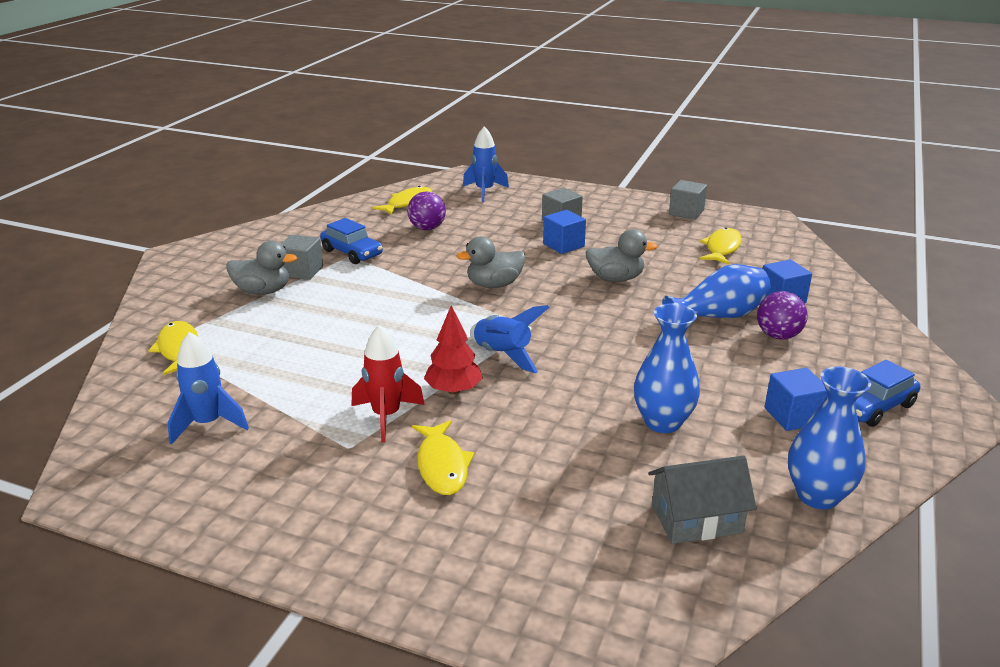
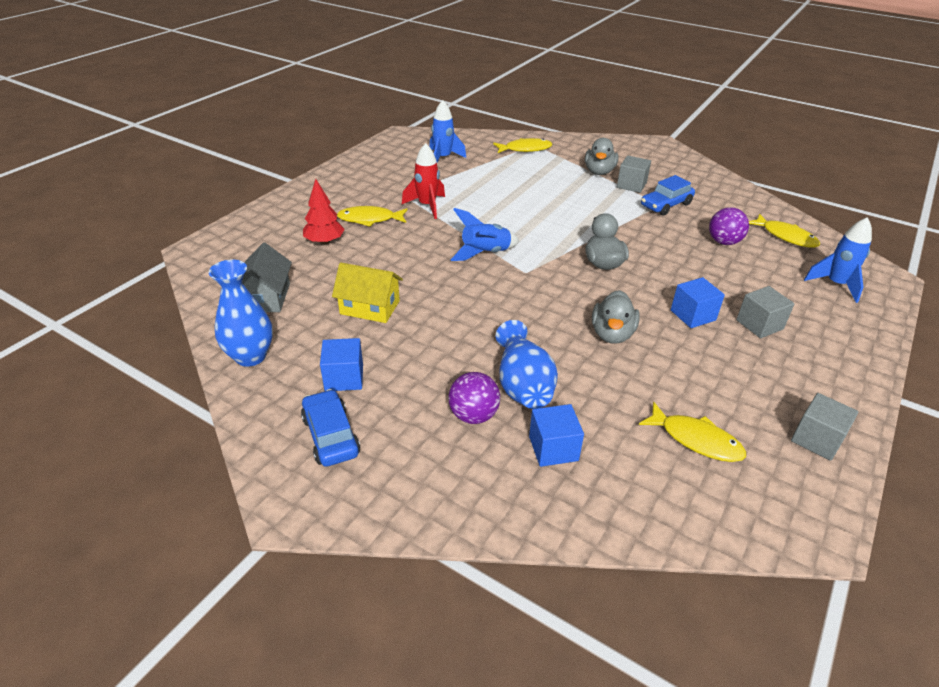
camera: 100 degrees right, 10 degrees up
(453, 390) = (446, 230): red tree -> red tree (324, 241)
(662, 422) = (370, 307): blue vase -> yellow house

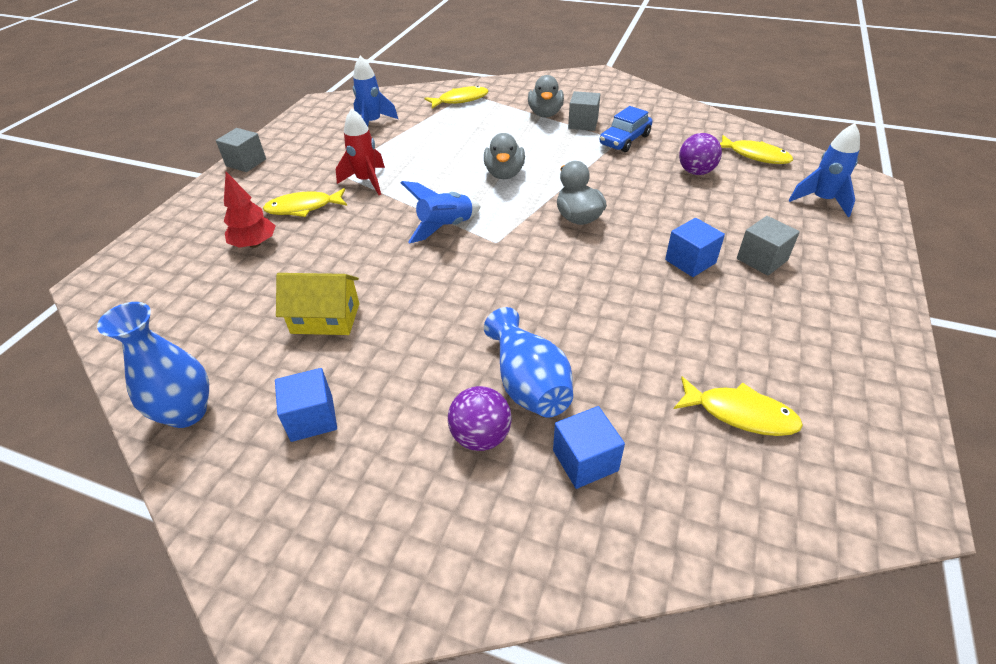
camera: 10 degrees left, 5 degrees up
(267, 297) = (195, 328): grey house -> none
(331, 436) = (310, 503): blue car -> none
(612, 334) = (611, 300): grey duck -> grey duck (504, 174)
(816, 439) = (865, 385): grey cube -> grey cube (246, 162)

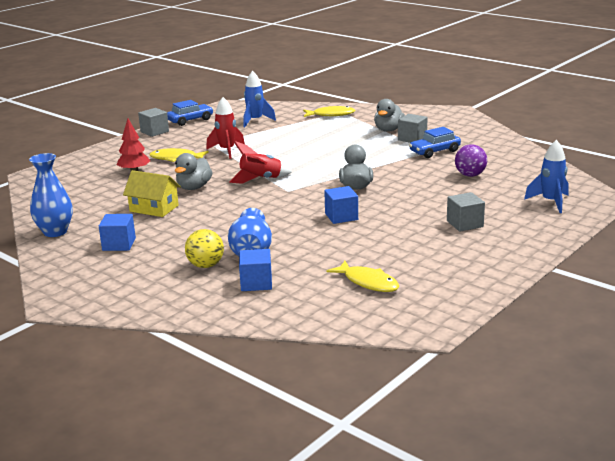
camera: 20 degrees right, 20 degrees down
(285, 135) = (190, 120): none -> blue car
(445, 227) = (260, 179): blue rocket -> red rocket
(481, 436) = (206, 265): purple ball -> yellow ball
(504, 174) = (325, 158): grey duck -> grey duck (194, 187)
(690, 261) = (412, 217): blue cube -> blue cube (341, 216)
(755, 155) = (529, 172): yellow fish -> none

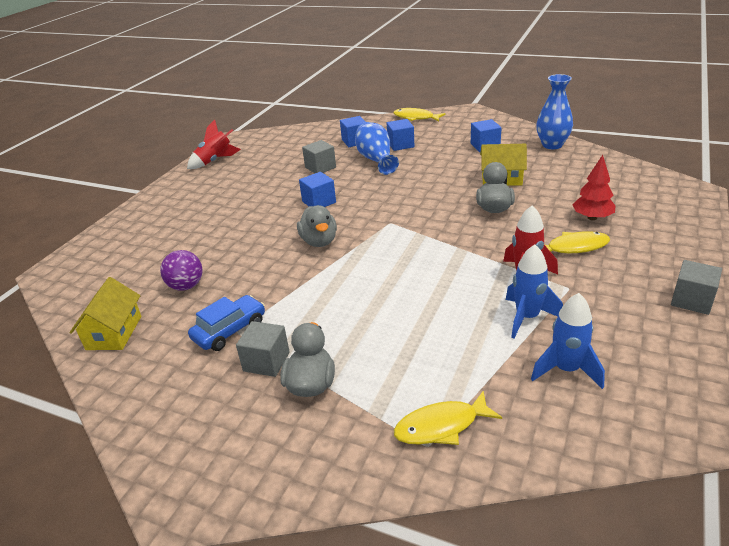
camera: 165 degrees right, 10 degrees up
(190, 120) = (684, 348): blue car -> none
(206, 265) = (400, 145): yellow ball -> blue cube
(260, 179) = (432, 232): red rocket -> red rocket (215, 161)
(368, 282) = (278, 155): yellow fish -> yellow fish (416, 118)
(465, 224) = (203, 215): grey cube -> grey cube (320, 167)
(517, 159) = (114, 333): none -> yellow house
(550, 202) = (108, 257): blue rocket -> blue rocket (527, 318)

